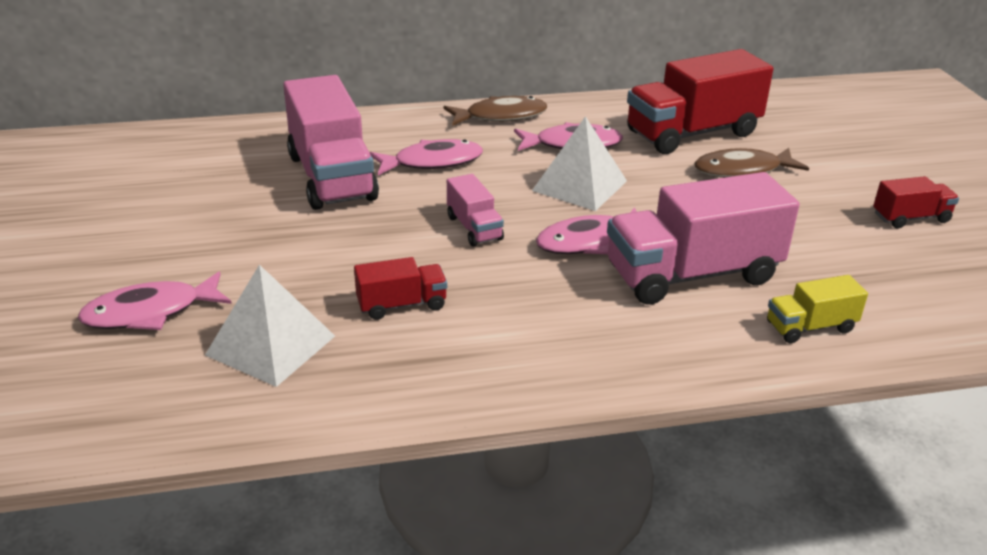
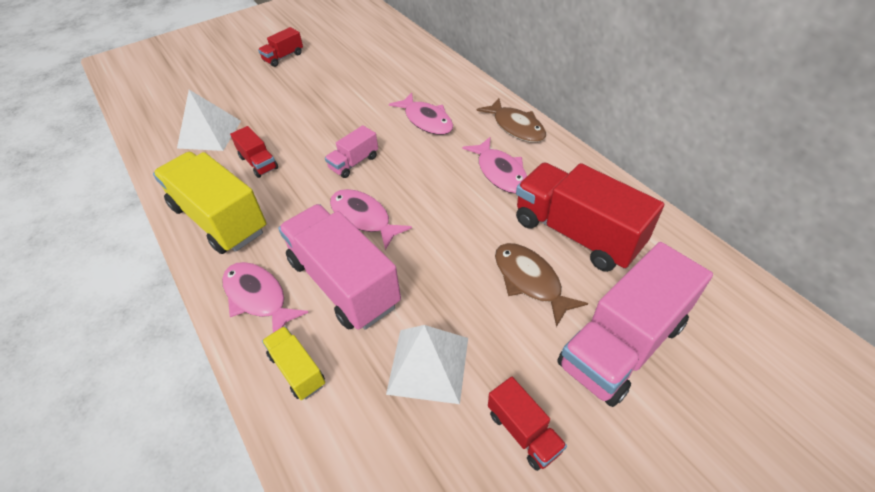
camera: 70 degrees right, 15 degrees up
(115, 240) = (283, 57): none -> red truck
(150, 312) = (226, 91): pink fish -> pink fish (258, 297)
(331, 177) = (382, 92): pink truck -> pink truck (622, 344)
(509, 357) = (219, 219): none -> yellow truck
(579, 185) = (439, 192): white pyramid -> white pyramid (428, 365)

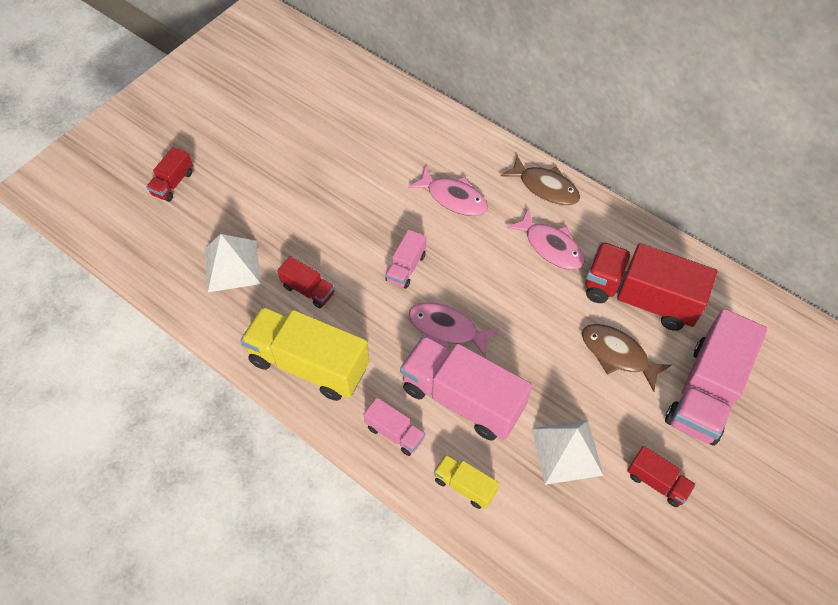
camera: 20 degrees left, 10 degrees up
(258, 297) = (395, 433): pink fish -> pink truck
(283, 57) = (250, 139): red truck -> red truck (173, 183)

